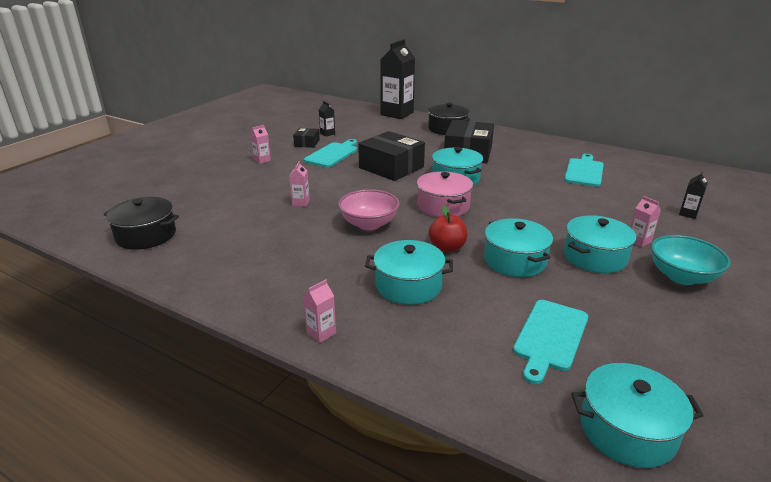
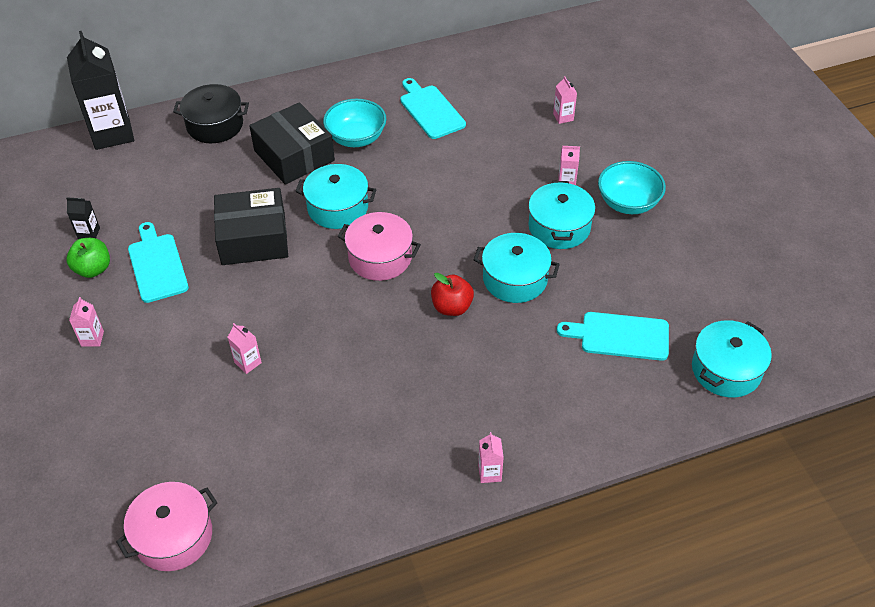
camera: 50 degrees left, 20 degrees up
(146, 235) = (173, 536): black pot -> pink pot
(307, 143) = (93, 269): black box -> green apple
(369, 224) = (353, 335): pink bowl -> none
(408, 285) = (481, 374): turquoise pot -> none
(515, 162) = (356, 138): none -> turquoise bowl
(550, 337) = (620, 336): turquoise cutting board -> turquoise cutting board turned 120 degrees clockwise
(688, 214) = (563, 117): black carton -> pink carton

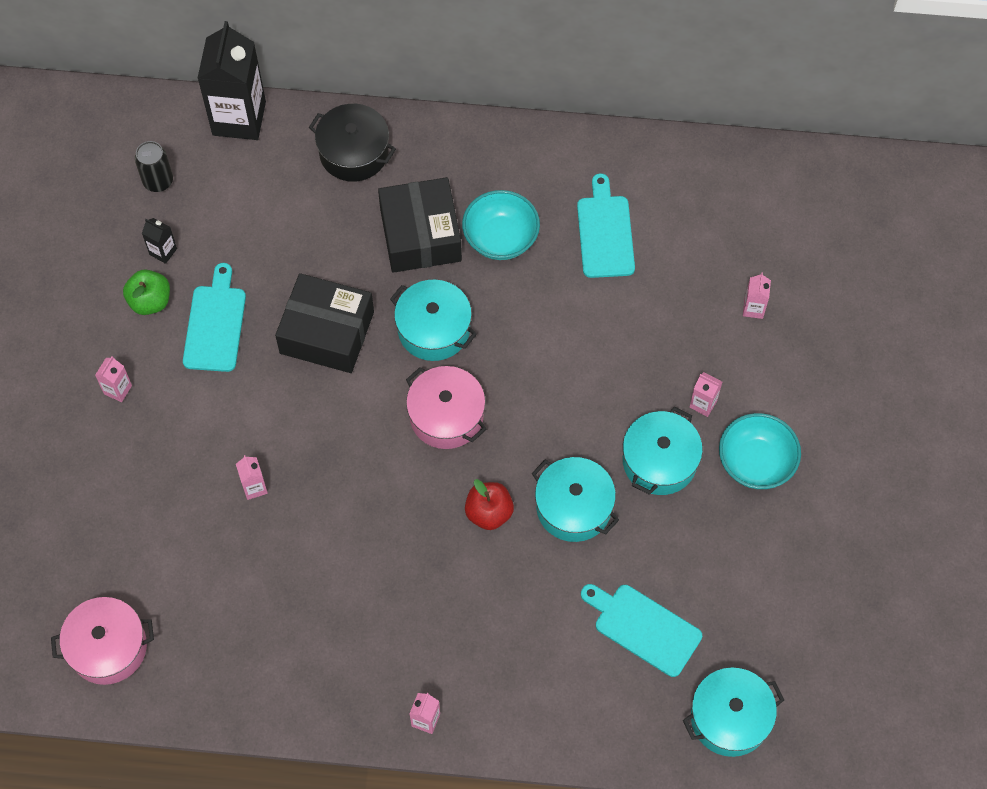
camera: 25 degrees right, 15 degrees up
(63, 191) = (158, 181): none -> black can

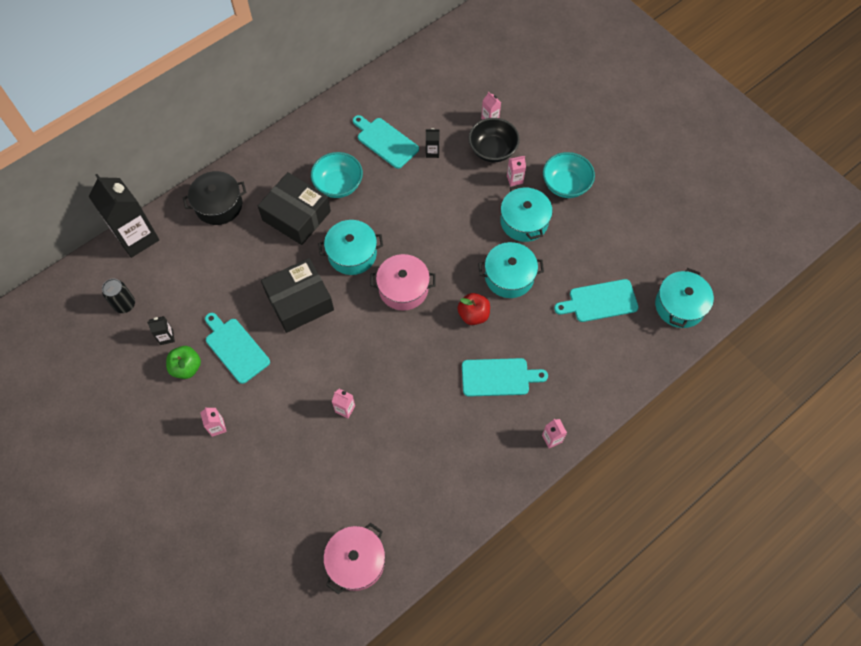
camera: 45 degrees left, 0 degrees up
(442, 604) = (498, 377): none -> turquoise cutting board
(644, 290) = (432, 152): none -> black carton
(716, 347) = (492, 150): none -> black bowl

